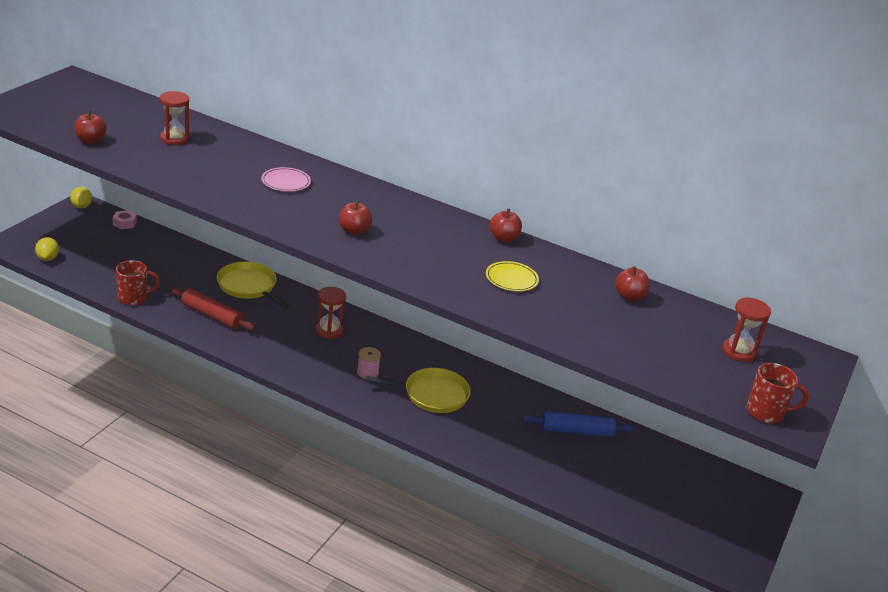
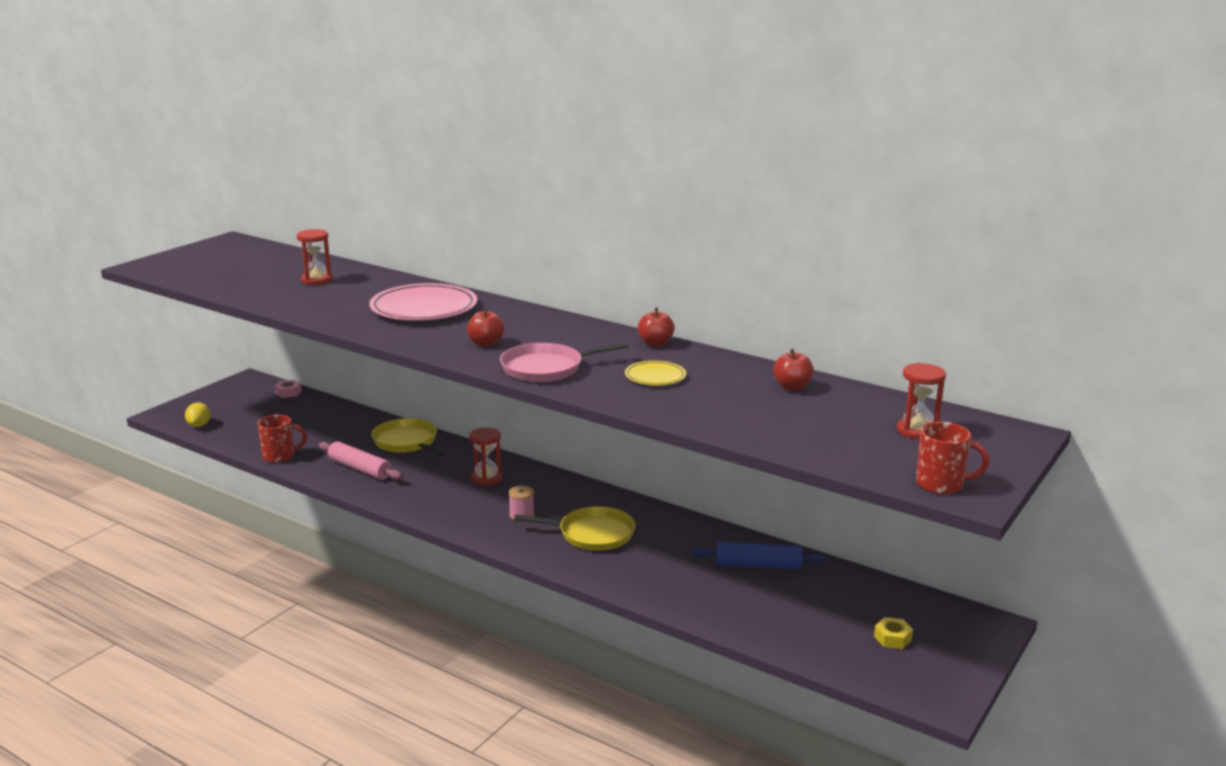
camera: 10 degrees right, 10 degrees down
(81, 206) = (247, 380): yellow lemon -> none
(90, 140) = (227, 285): red apple -> none
(212, 315) = (360, 469): red rolling pin -> pink rolling pin
(286, 182) = (424, 308): pink plate -> pink plate, size x2.00
(415, 264) = (546, 368): none -> pink pan
(692, 507) = (892, 638): none -> yellow nut

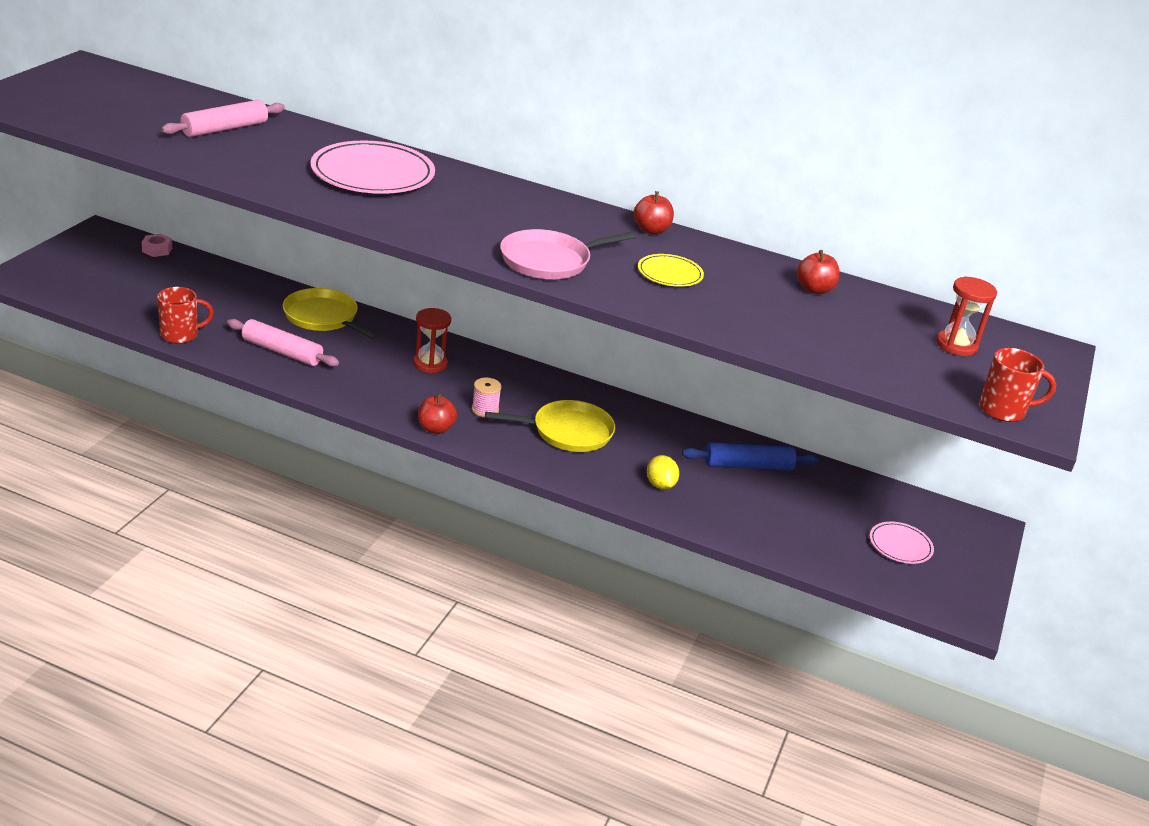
camera: 15 degrees left, 10 degrees up
(199, 425) = (64, 293): yellow lemon -> yellow lemon (660, 485)
(316, 280) = (225, 129): red hourglass -> pink rolling pin
(486, 343) = (467, 226): red apple -> red apple (435, 428)
(892, 638) = (900, 545): yellow nut -> pink plate

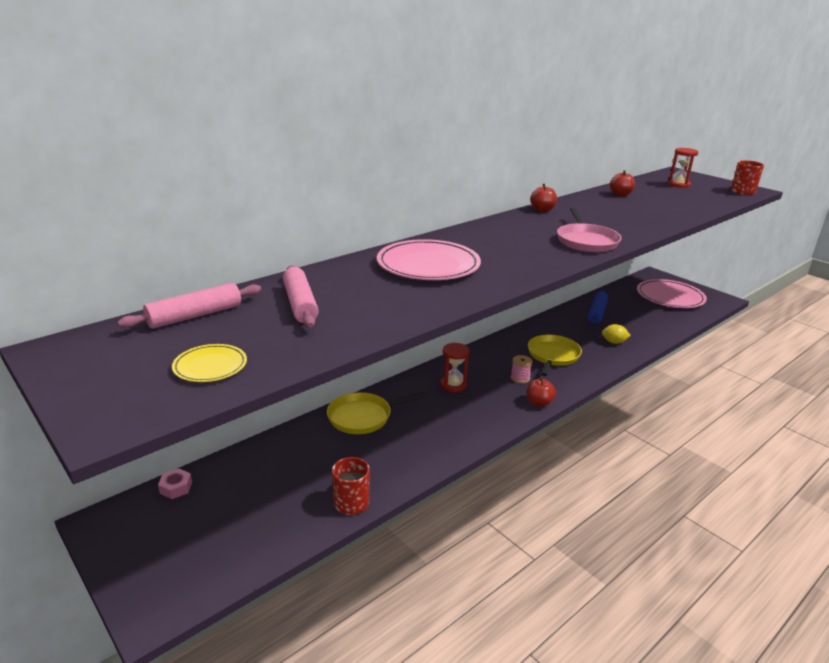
camera: 60 degrees left, 5 degrees down
(282, 351) = (407, 449): pink rolling pin -> pink rolling pin (195, 315)
(670, 274) = (603, 217): yellow plate -> yellow plate (210, 366)
(900, 545) = (670, 297): pink plate -> pink plate, size x2.00

